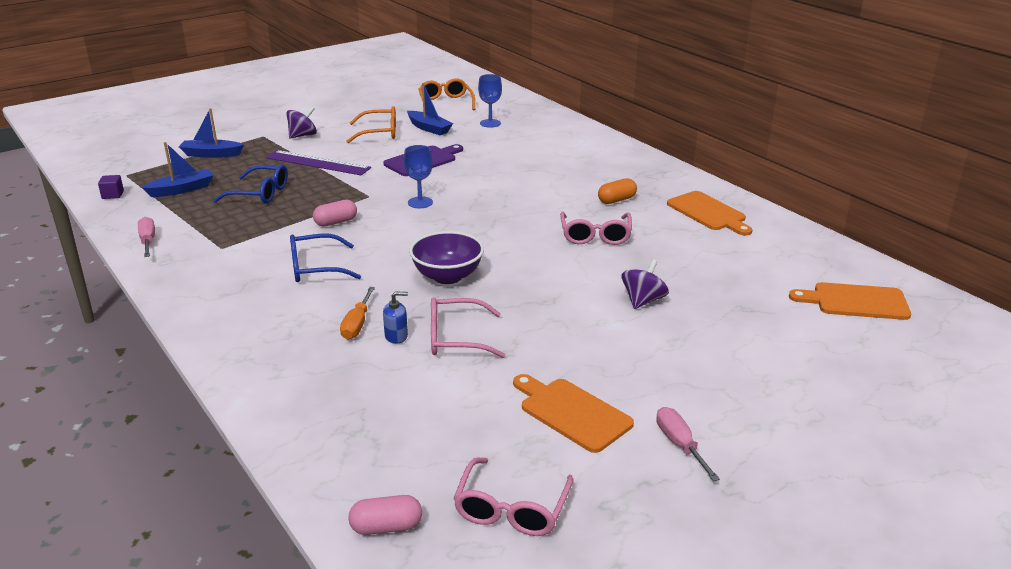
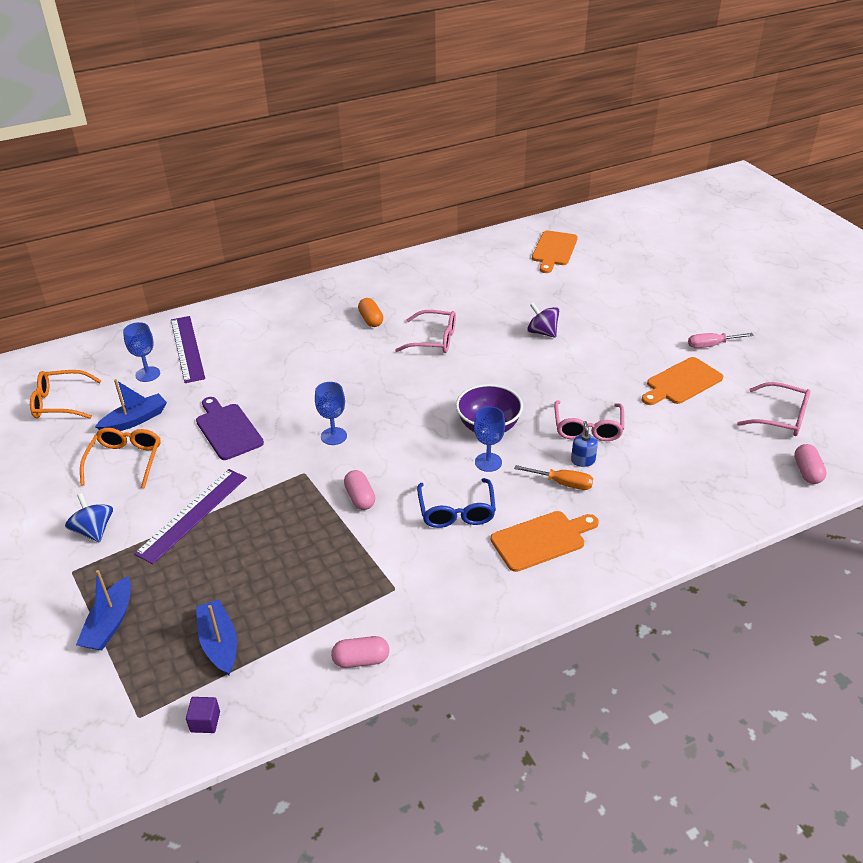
camera: 80 degrees left, 10 degrees up
(148, 241) = (361, 660): pink screwdriver -> pink capsule
(260, 193) = (262, 564): blue glasses -> none
(303, 135) = (94, 530): purple spinning top -> blue spinning top
(389, 279) = (488, 462): none -> blue goblet
(532, 131) = (187, 348): none -> purple ruler
(708, 213) = (409, 280): orange cutting board -> orange cutting board (541, 540)

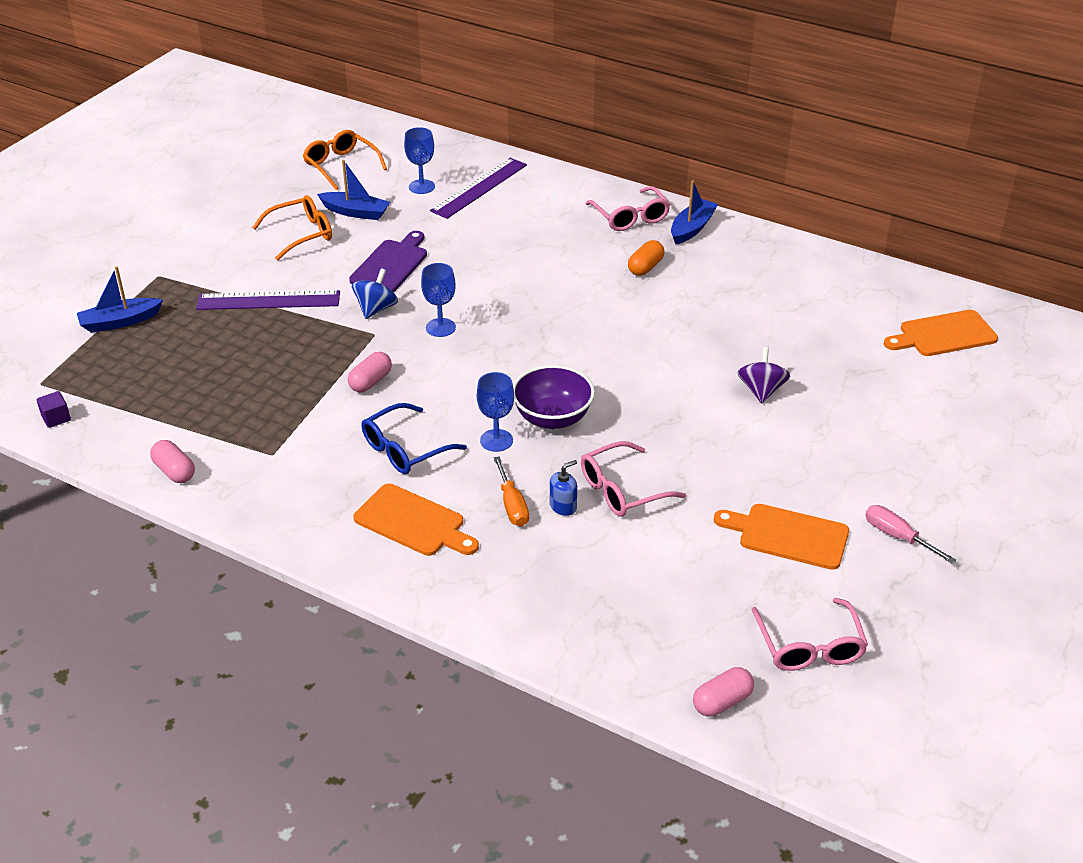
camera: 55 degrees right, 0 degrees up
(94, 530) = (209, 262): blue spinning top -> blue spinning top (376, 309)
(219, 643) = (138, 386): blue boat -> blue boat (692, 228)
(434, 340) = (658, 321): pink glasses -> pink glasses (630, 217)

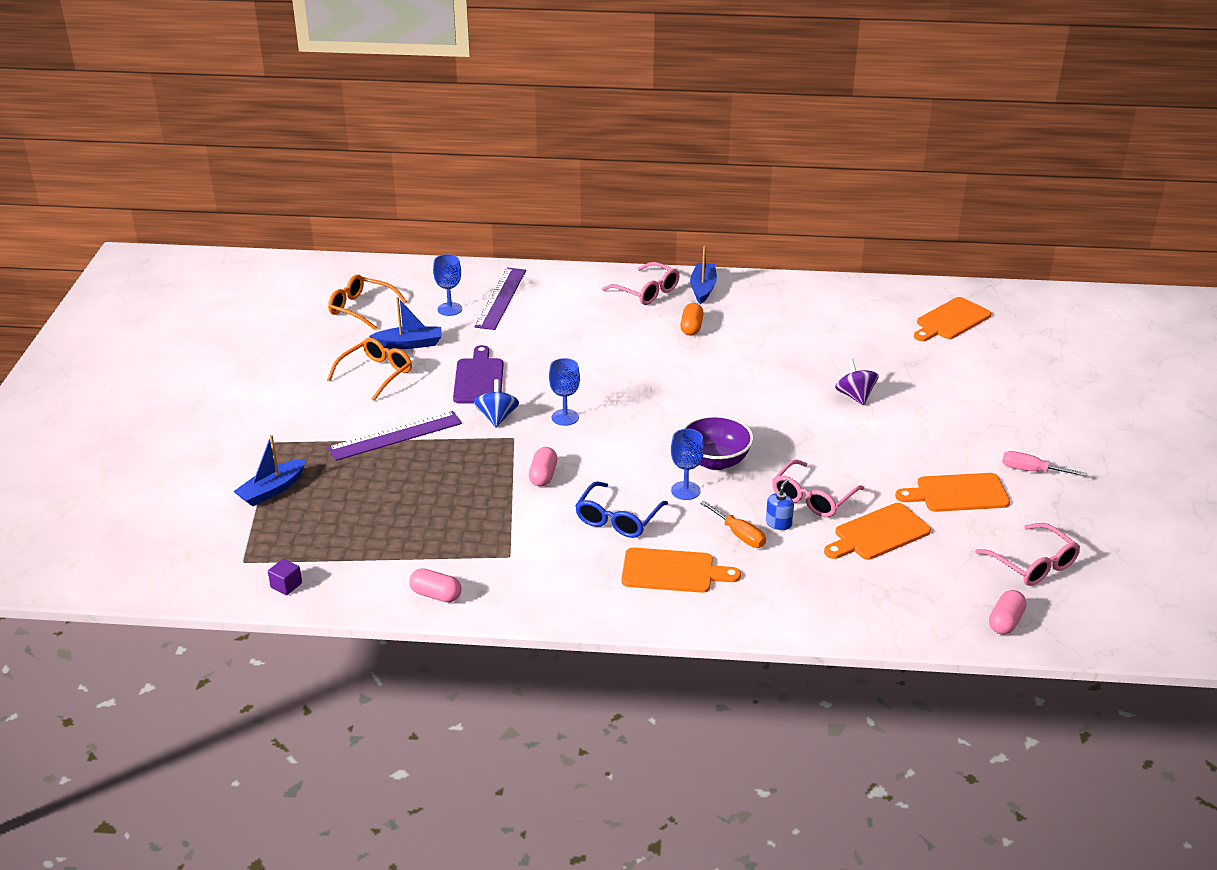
camera: 25 degrees left, 5 degrees down
(661, 552) = (878, 534): none -> orange cutting board

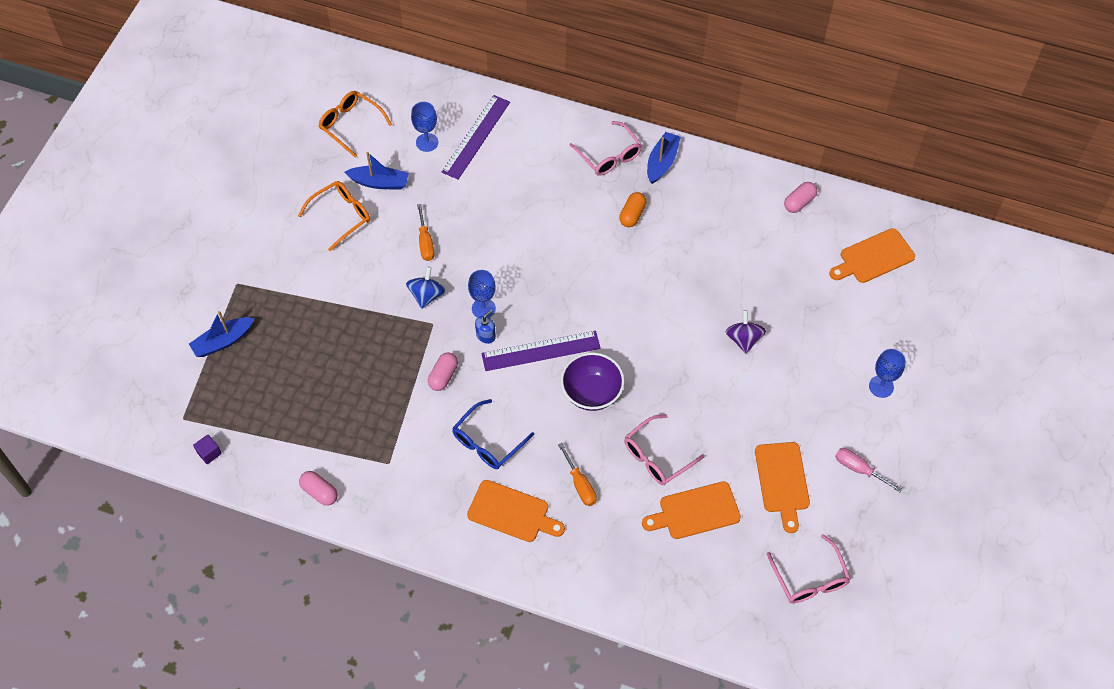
camera: 15 degrees right, 25 degrees up
(395, 436) = (337, 298): purple ruler -> purple ruler (541, 351)
(479, 379) = (425, 242): purple cutting board -> orange screwdriver
(685, 490) = (554, 422): blue goblet -> blue goblet (881, 386)
(778, 523) = (617, 479): blue soap dispenser -> blue soap dispenser (486, 335)
(957, 493) = (782, 481): orange cutting board -> orange cutting board turned 105 degrees counterclockwise
(1005, 622) = (758, 635): pink capsule -> pink capsule (799, 202)

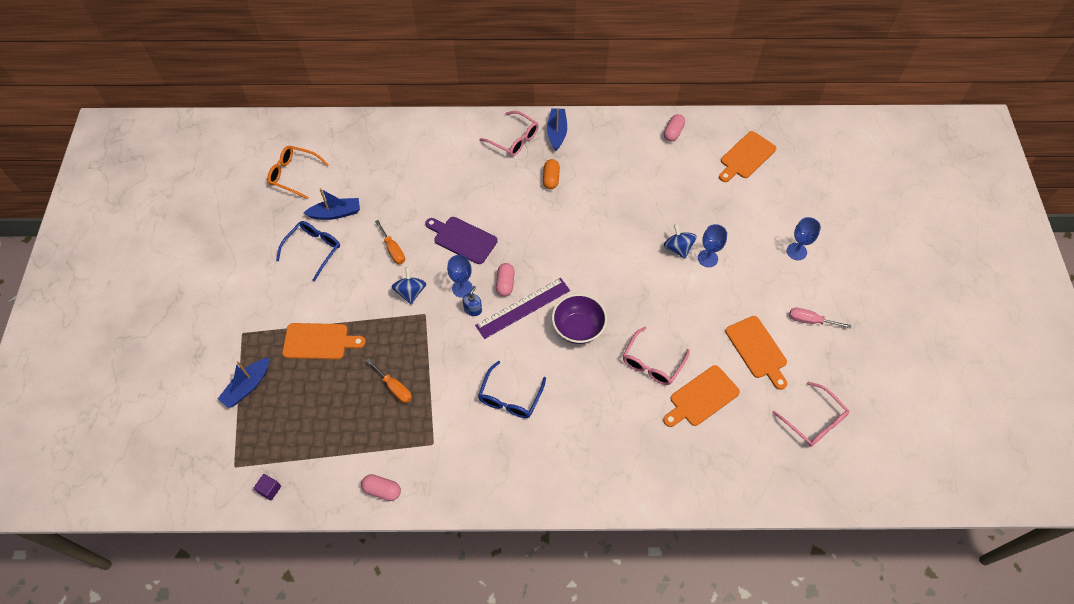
camera: 20 degrees left, 0 degrees up
(341, 216) = (313, 250): orange glasses -> blue glasses
(427, 142) = (363, 170): blue goblet -> blue goblet (707, 258)
(443, 376) = (451, 354): pink capsule -> pink capsule (505, 283)
(476, 137) = (402, 155): purple ruler -> none
(505, 254) = (463, 239): none -> purple cutting board
(512, 512) = (554, 450): orange cutting board -> orange cutting board (319, 341)
(580, 484) = (600, 407): orange screwdriver -> orange screwdriver (394, 387)
(743, 339) = (678, 248): purple spinning top -> blue spinning top

